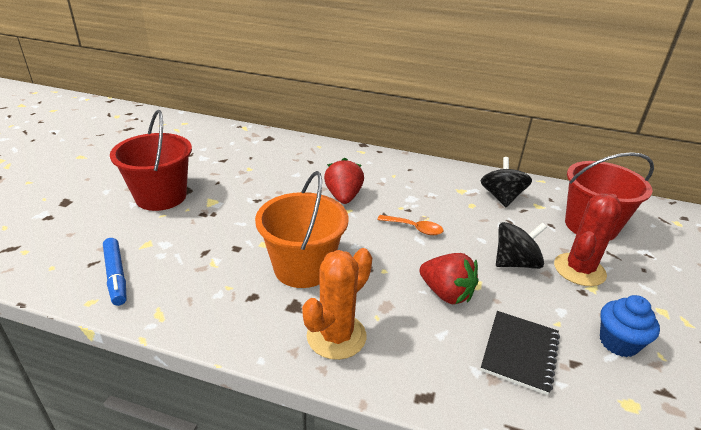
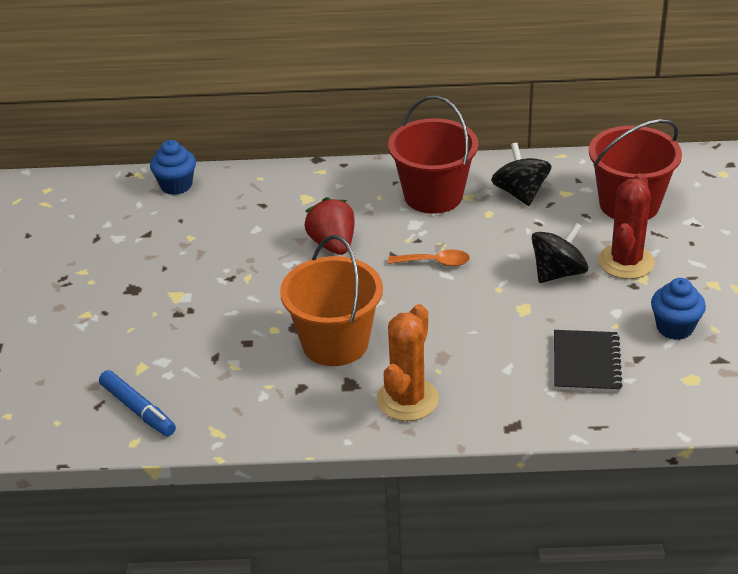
camera: 15 degrees left, 5 degrees up
(161, 197) = (109, 306): red bucket -> red bucket (433, 196)
(262, 138) = (176, 185): none -> blue cupcake
(446, 293) = (498, 327): red strawberry -> none

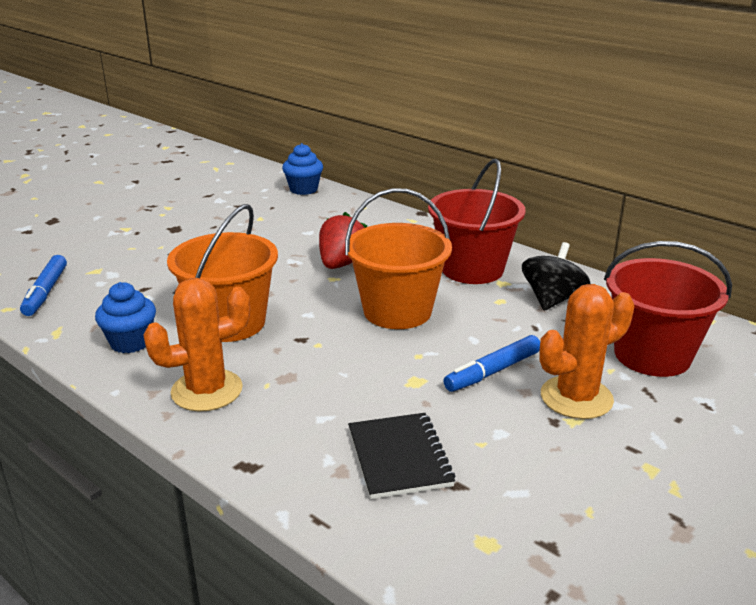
camera: 40 degrees right, 10 degrees down
(435, 262) = (397, 311): orange spoon -> orange bucket
(558, 273) = (492, 371): black spinning top -> blue marker
(586, 363) = (399, 457): black notebook -> black notebook turned 60 degrees counterclockwise
(626, 262) = (576, 398): red cactus -> orange cactus
(674, 327) = (542, 482): blue cupcake -> blue cupcake (131, 342)

